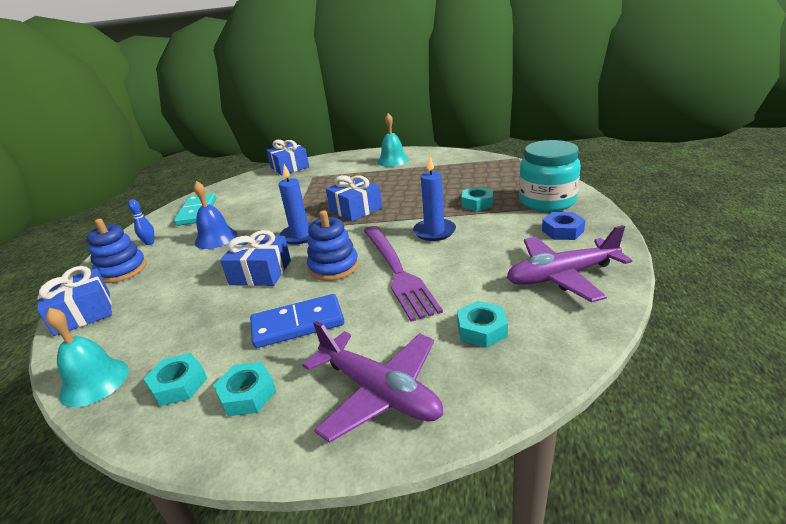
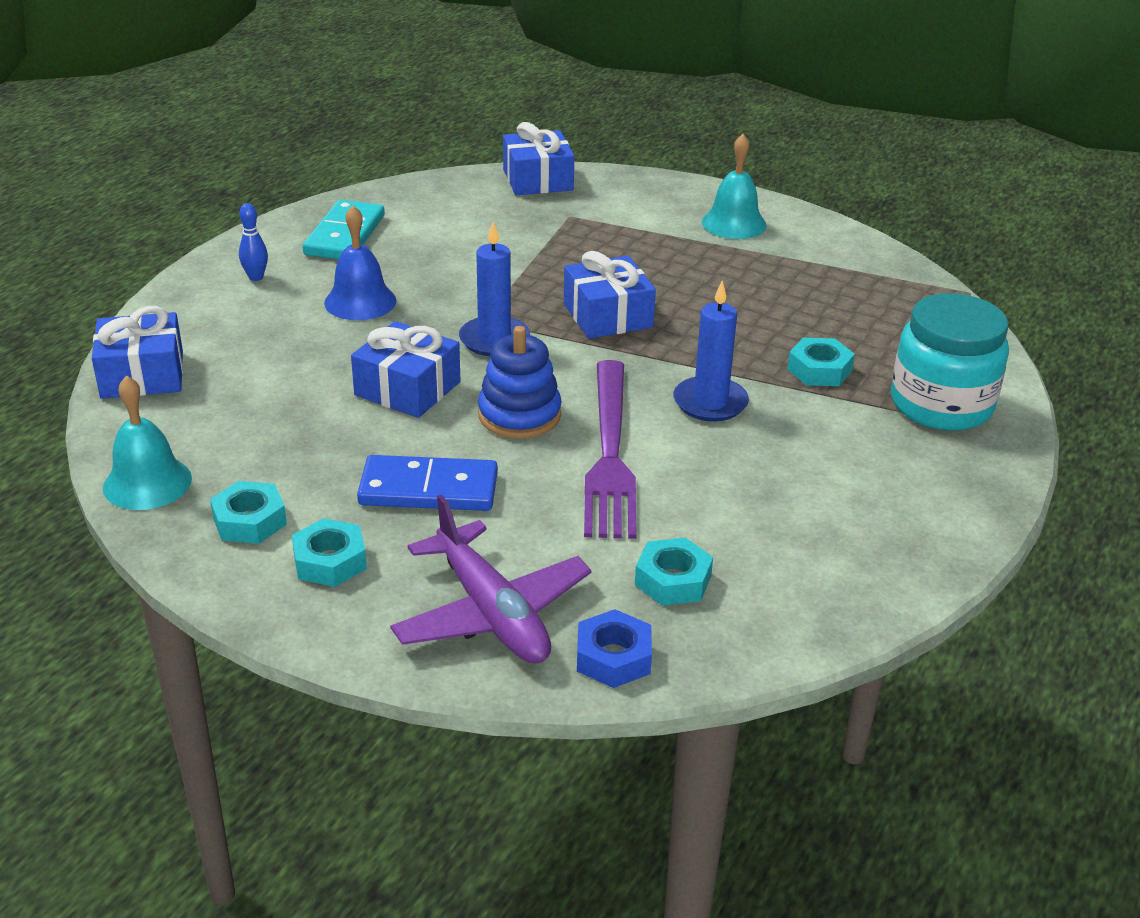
camera: 15 degrees right, 5 degrees up
(122, 270) = (206, 317): blue stacking toy -> none
(561, 276) = (849, 542): purple plane -> none
(562, 231) = (917, 469): blue nut -> blue nut (613, 657)

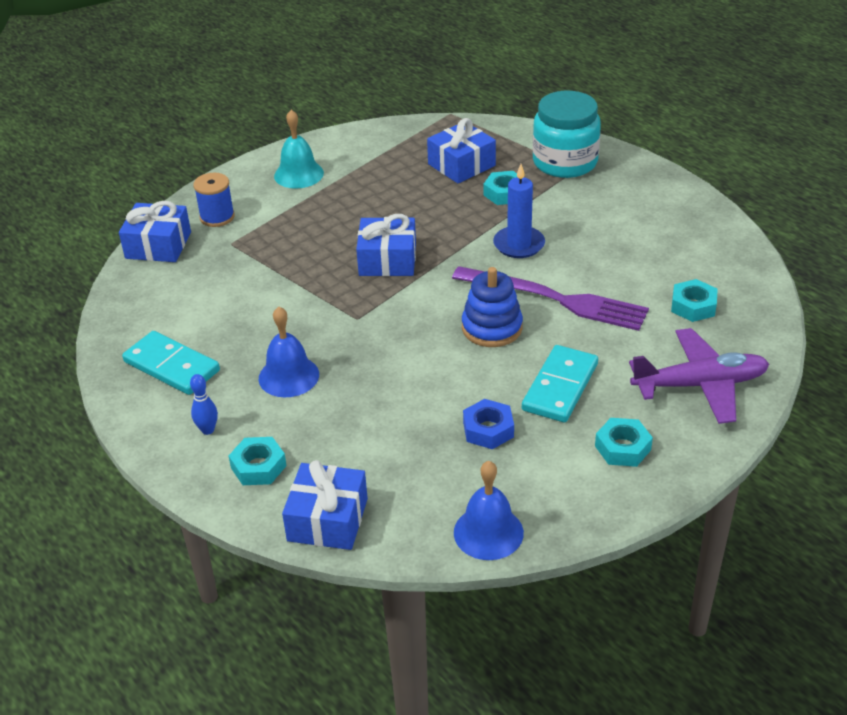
camera: 65 degrees left, 5 degrees up
(147, 483) = (488, 532): turquoise bell -> blue bell
(249, 521) = (561, 481): turquoise nut -> turquoise nut (258, 467)
(407, 388) = (430, 374): blue gift -> blue gift (461, 165)
(428, 489) = (560, 387): blue domino -> turquoise domino
(494, 340) = (388, 319): blue candle -> none
(611, 197) = (217, 217): none -> blue spool
(613, 657) = (755, 345): blue nut -> blue nut (488, 429)

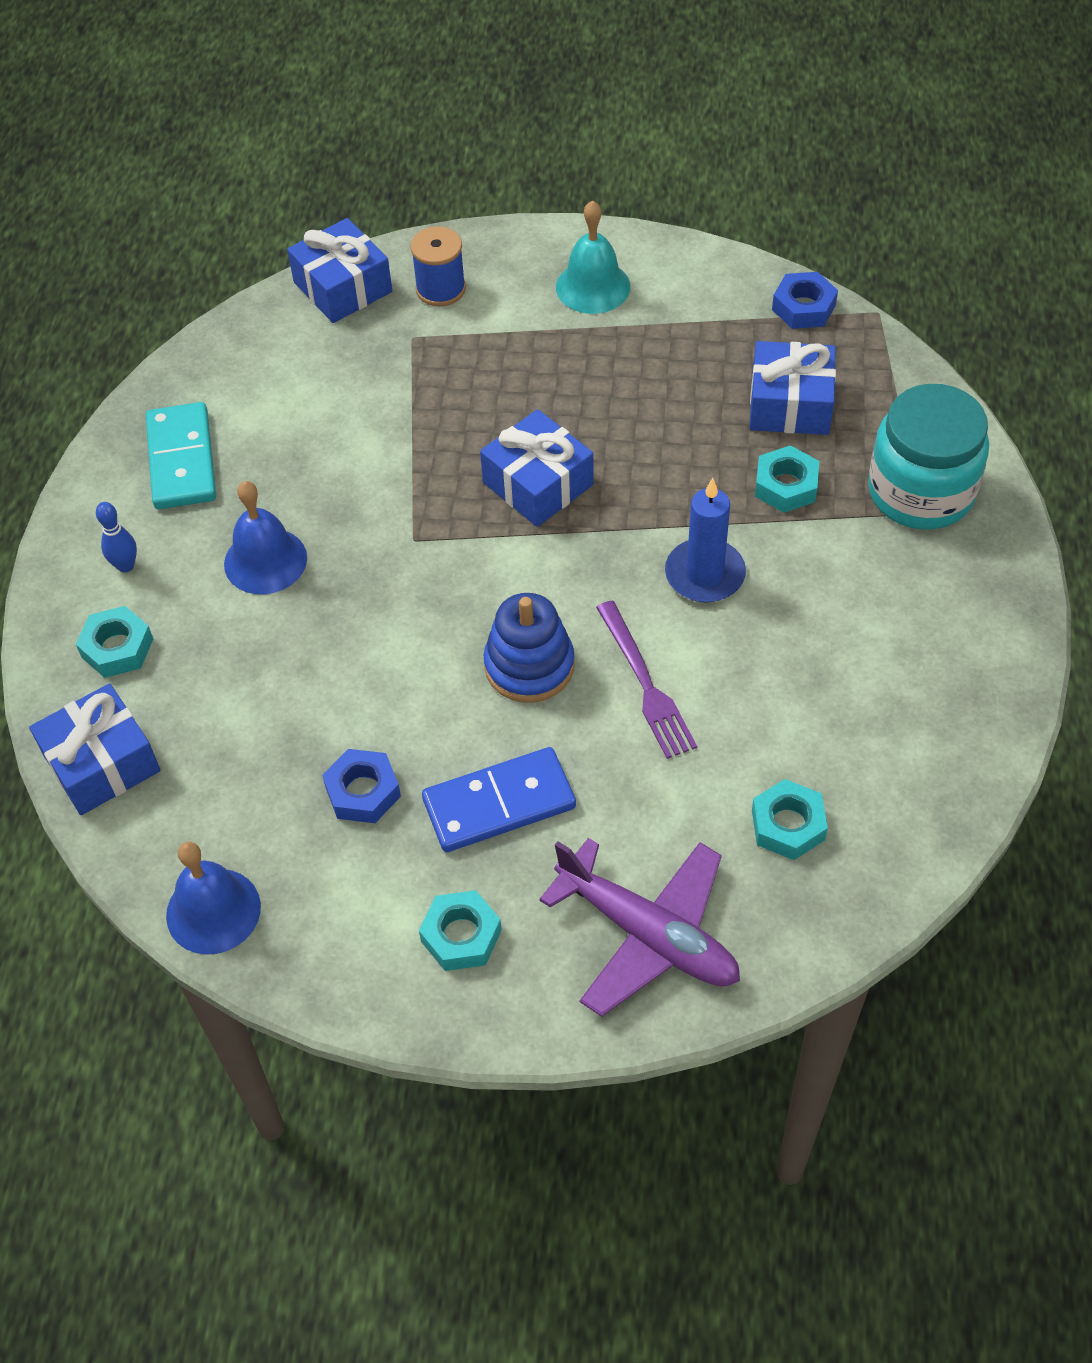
camera: 45 degrees right, 15 degrees up
(414, 129) = (803, 307): none -> blue nut
(555, 299) = (645, 684): purple fork -> purple fork, size x0.63
(560, 387) = (499, 803): turquoise domino -> blue domino

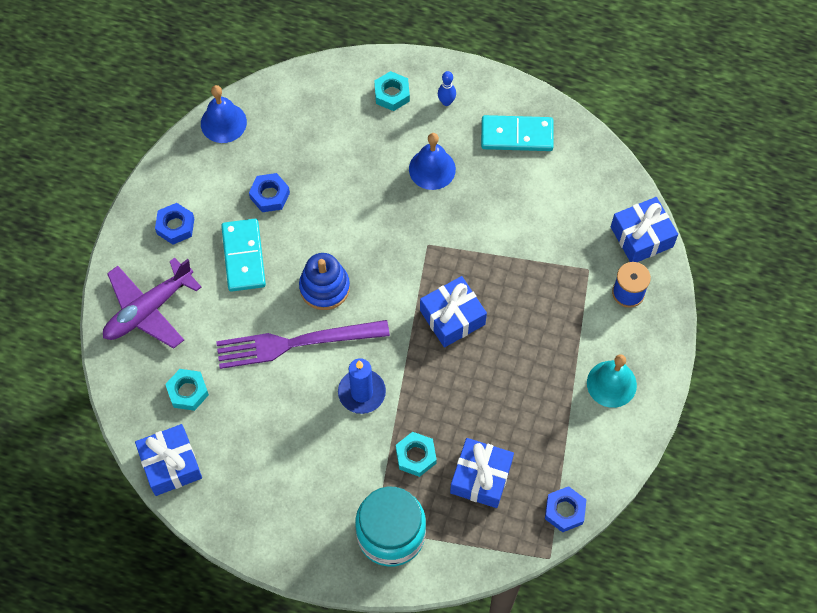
camera: 100 degrees right, 10 degrees up
(102, 763) = (322, 82): blue gift -> blue gift (171, 464)
(461, 936) = (175, 226): turquoise nut -> blue nut
(499, 803) = (243, 256): blue domino -> turquoise domino
(645, 684) = (296, 343): purple fork -> purple fork, size x1.59

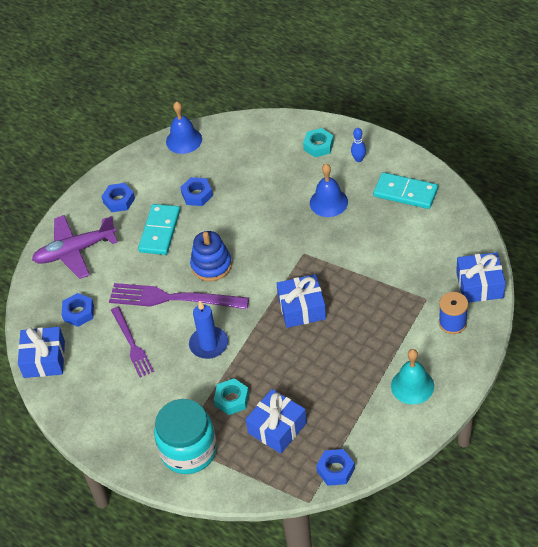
camera: 25 degrees right, 15 degrees down
(188, 392) = (78, 313): turquoise nut -> blue nut
(270, 416) = (132, 344): none -> purple fork

